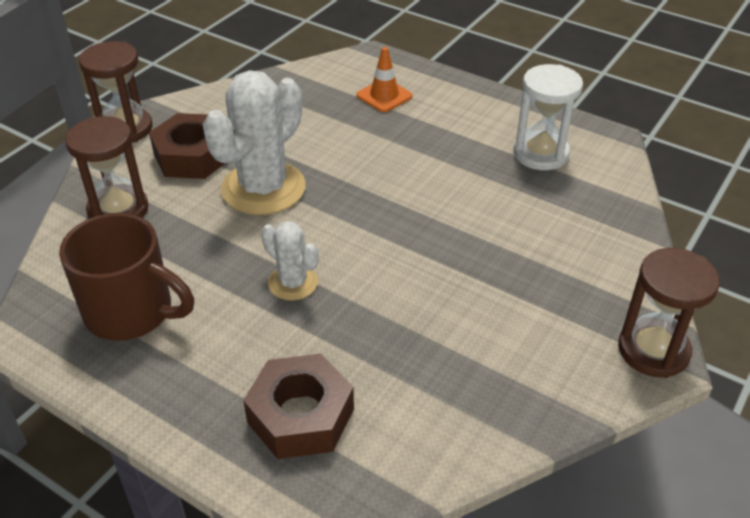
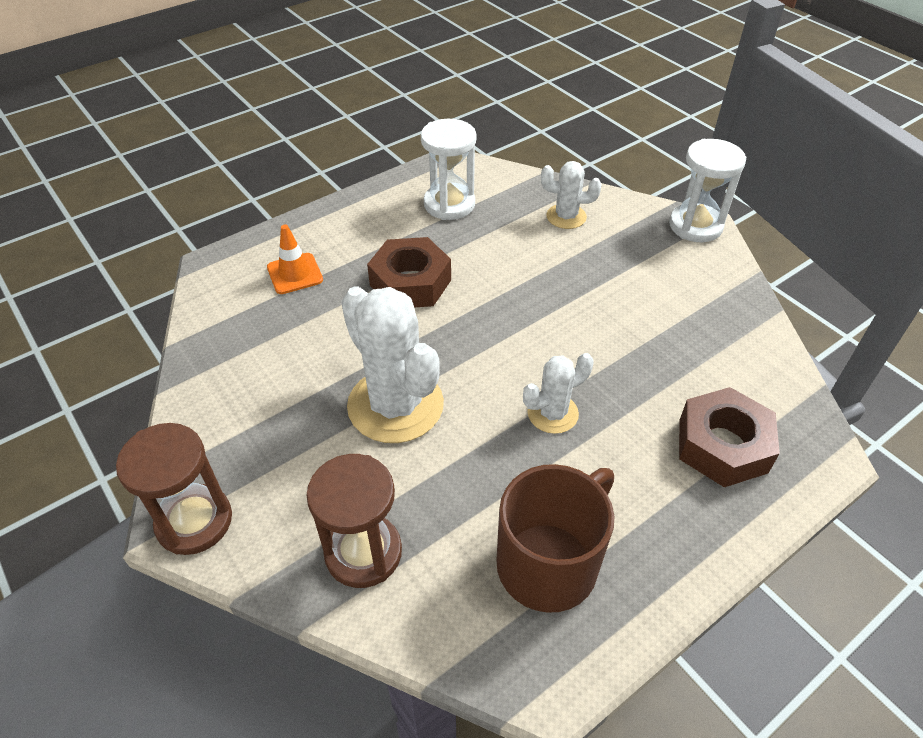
camera: 70 degrees left, 5 degrees up
(192, 156) = (299, 459): brown nut -> brown nut (410, 283)
(584, 238) = (566, 217): none -> white cactus
(653, 350) = (695, 226): brown hourglass -> white hourglass

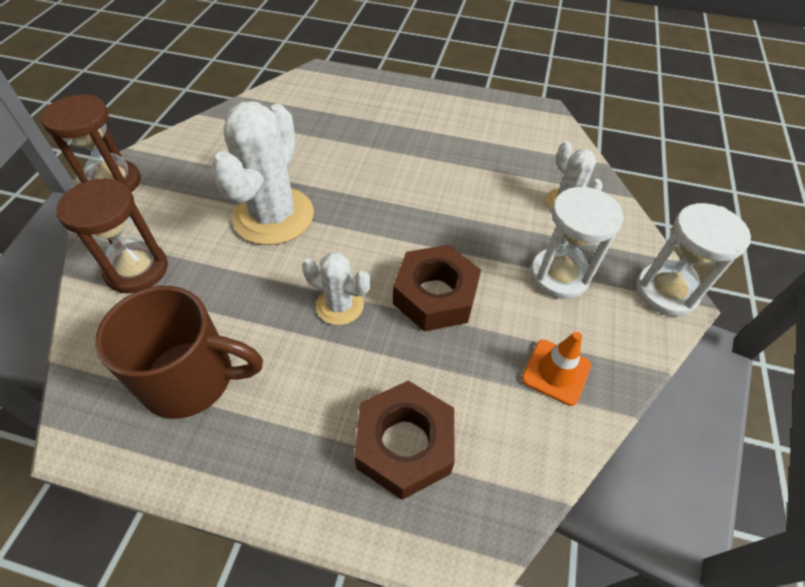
camera: 50 degrees right, 5 degrees up
(295, 274) = (346, 107): orange traffic cone -> orange traffic cone (556, 372)
(410, 283) = (395, 160): brown nut -> brown nut (435, 295)
(449, 204) = (498, 135): white hourglass -> white hourglass (559, 276)

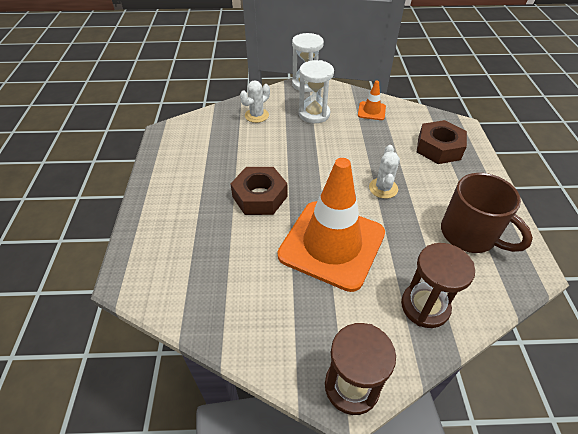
camera: 105 degrees left, 5 degrees down
(192, 378) = (470, 235): brown mug -> brown mug turned 150 degrees clockwise
(274, 216) = (332, 244): white cactus -> orange traffic cone
(435, 295) = (353, 153): brown nut -> brown nut (259, 197)

